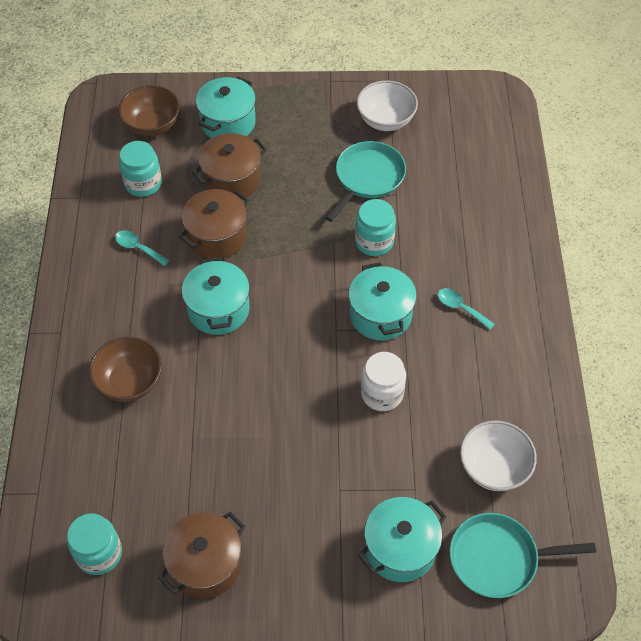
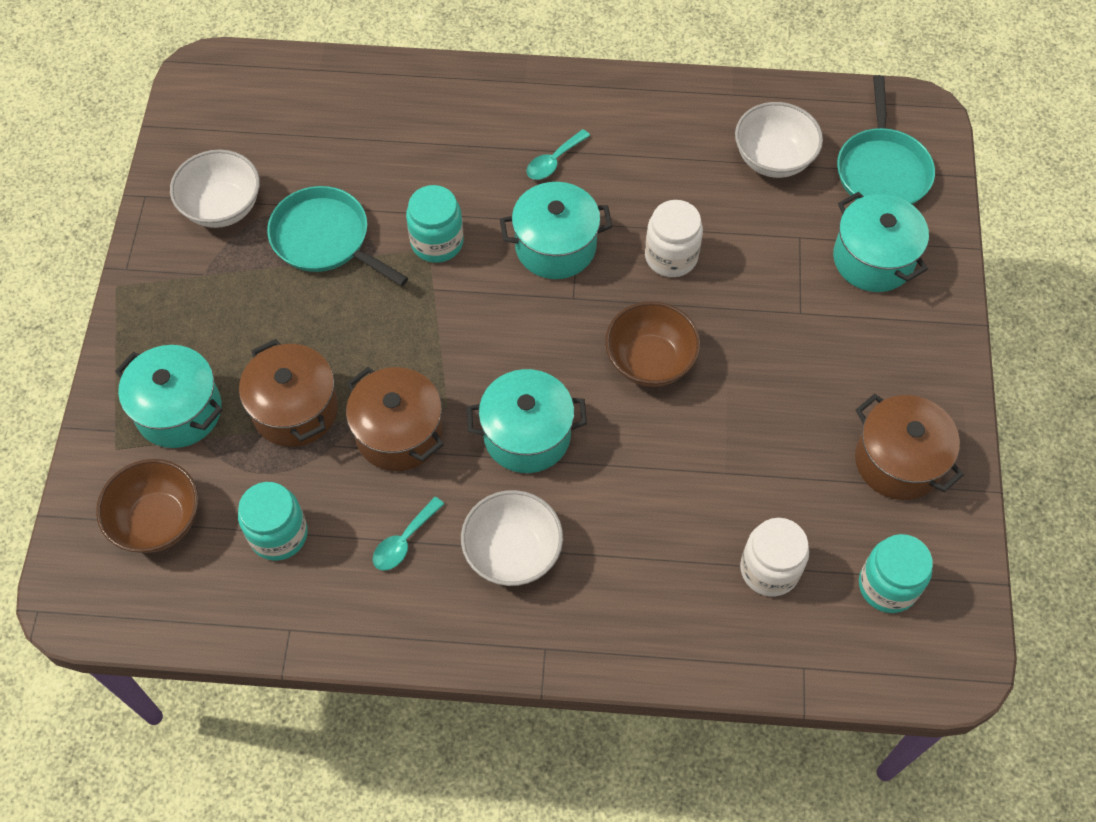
camera: 85 degrees left, 5 degrees up
(114, 469) = (769, 569): none -> white jar
(129, 308) = (512, 552): none -> white bowl
(130, 382) = (636, 550): brown bowl -> brown bowl (650, 361)

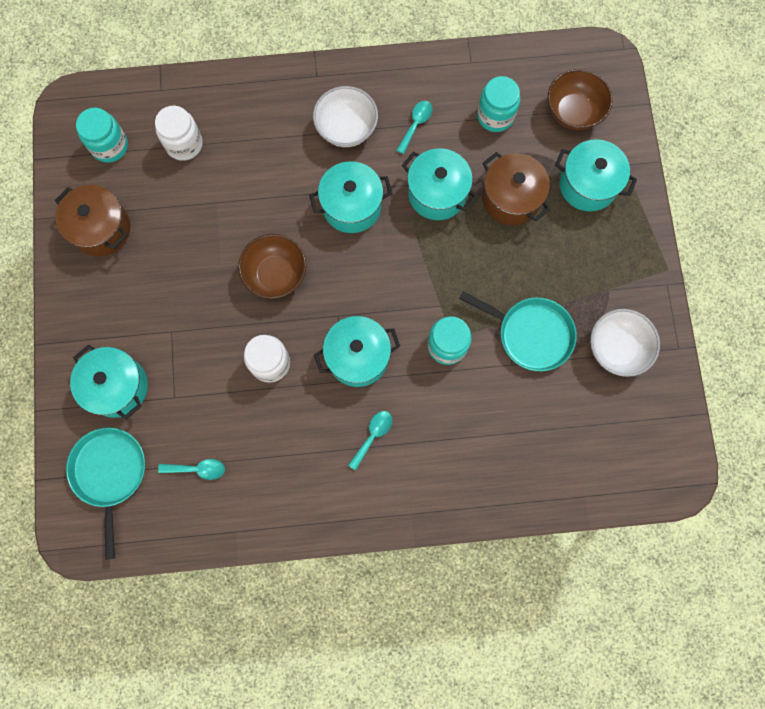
camera: 170 degrees right, 15 degrees up
(399, 433) = (437, 194): brown pot -> turquoise pot
(773, 159) = (198, 469): white bowl -> turquoise spoon

